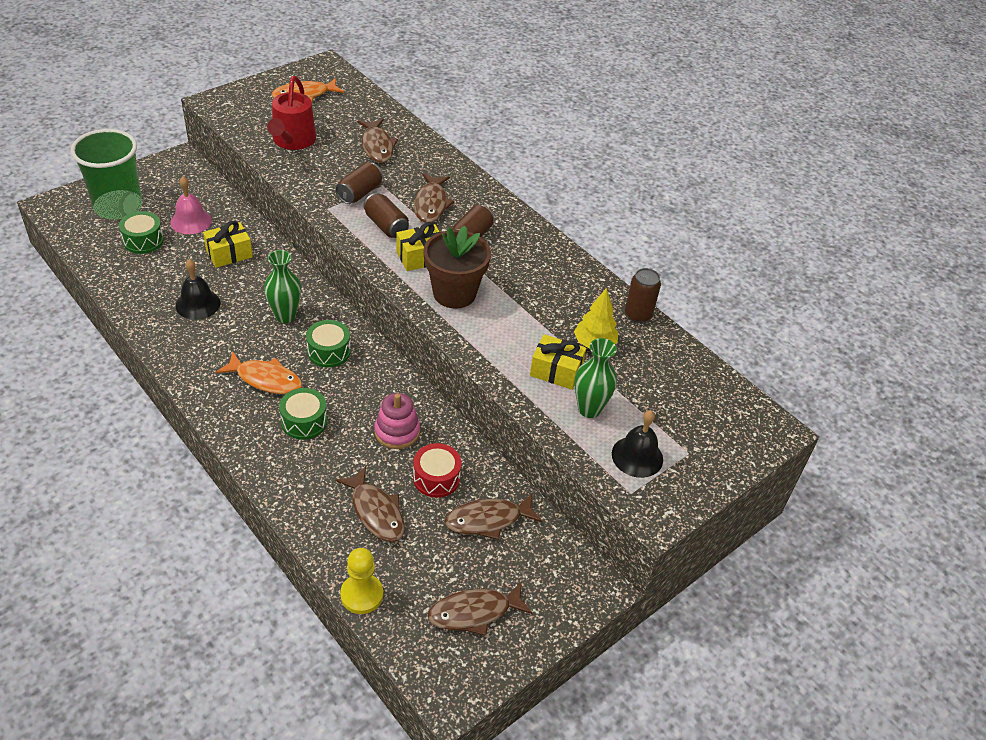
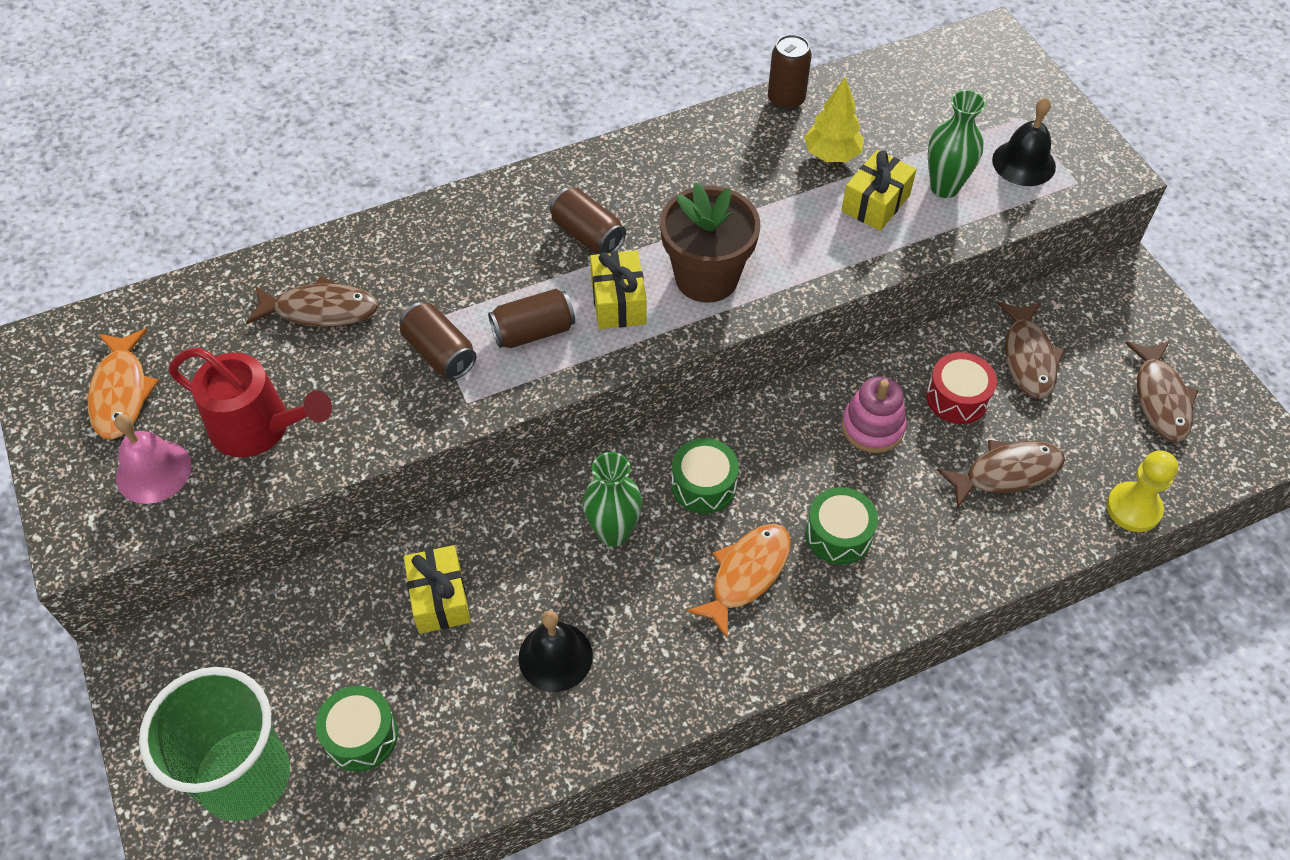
camera: 70 degrees left, 10 degrees up
(191, 221) = (330, 652): pink bell -> pink bell (153, 471)
(431, 204) = (496, 267): brown fish -> none

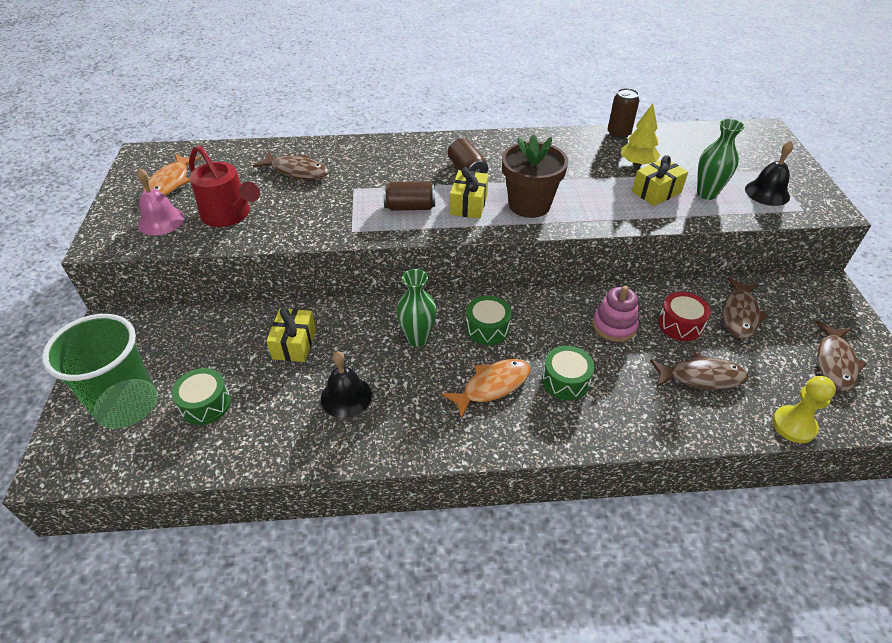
camera: 20 degrees right, 10 degrees down
(440, 353) = (350, 204): brown can -> none

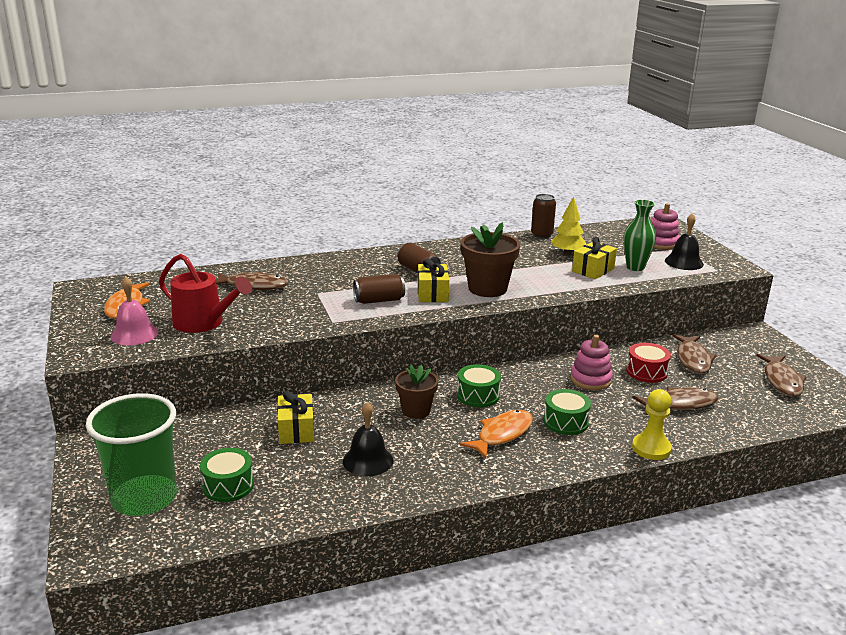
camera: 15 degrees left, 20 degrees down
(417, 338) = (416, 411): green vase -> brown flower pot
(751, 160) = (661, 243): none -> pink stacking toy
(794, 425) = (767, 425): yellow pawn -> yellow pawn (651, 448)

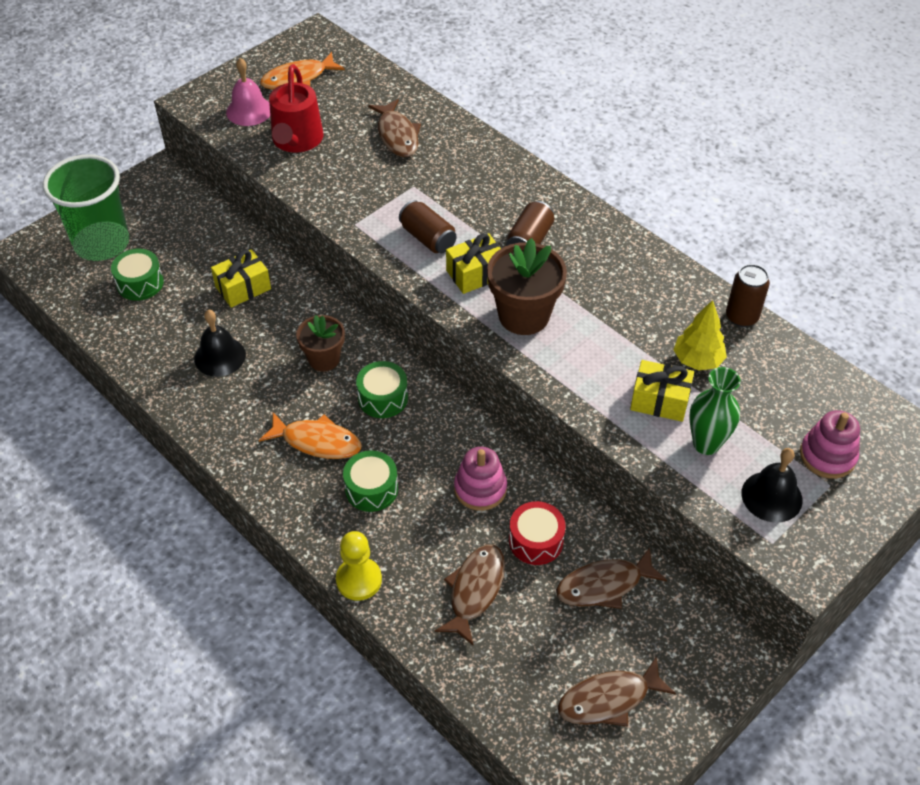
camera: 65 degrees right, 25 degrees up
(679, 404) = (475, 590): brown fish -> brown fish turned 120 degrees counterclockwise

